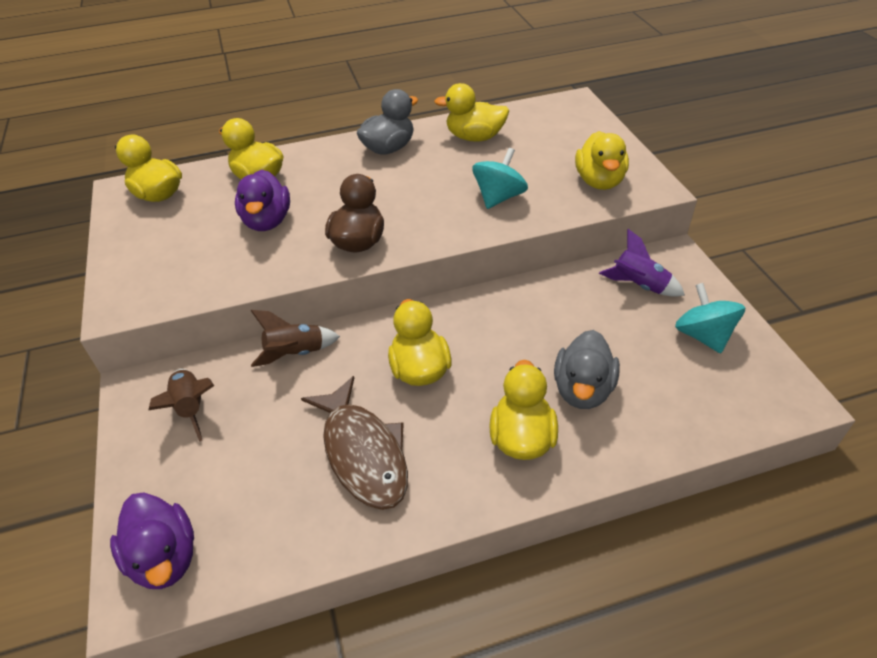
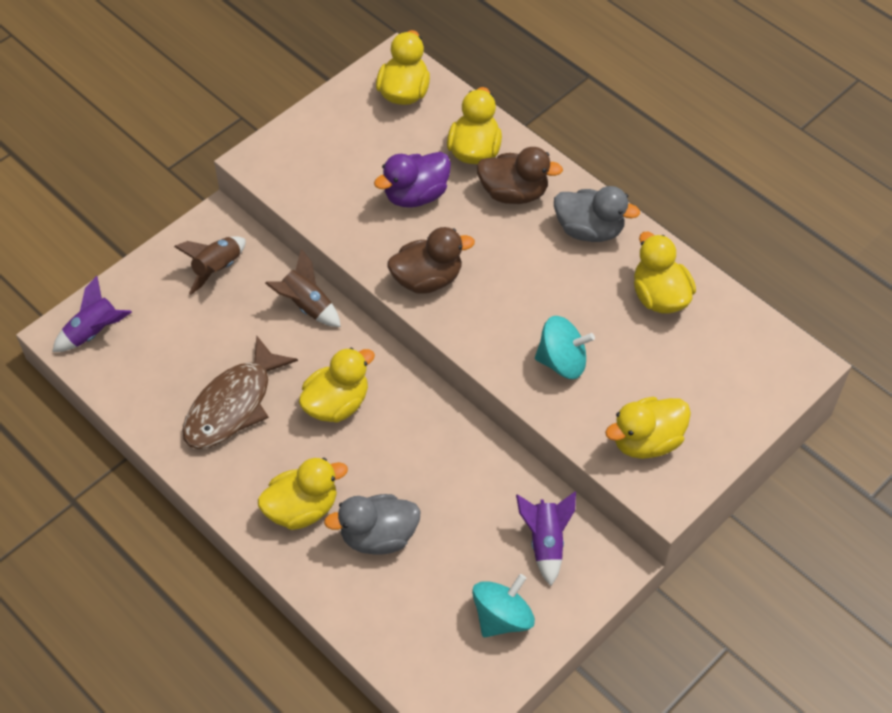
camera: 60 degrees right, 10 degrees up
(165, 557) = (94, 332): purple duck -> purple rocket
(319, 171) = (514, 193): none -> brown duck

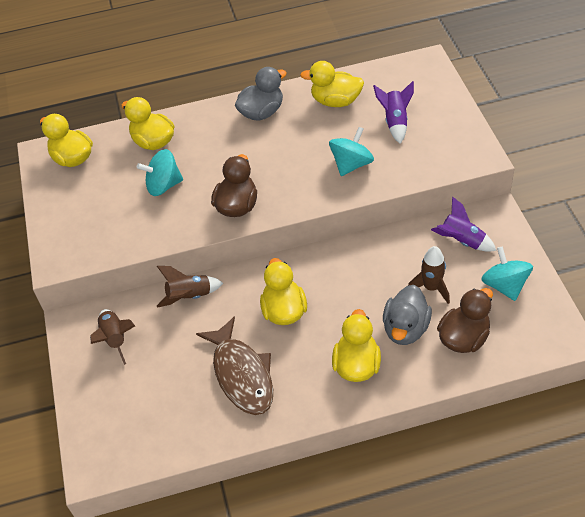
camera: 55 degrees left, 5 degrees down
(94, 332) = (109, 444): purple rocket -> purple rocket (395, 122)
(416, 195) = (163, 185): purple duck -> turquoise spinning top
(453, 538) = (431, 288): none -> brown rocket
(514, 193) = (204, 136): brown duck -> brown duck (463, 338)
(646, 441) = (436, 149): yellow duck -> none

